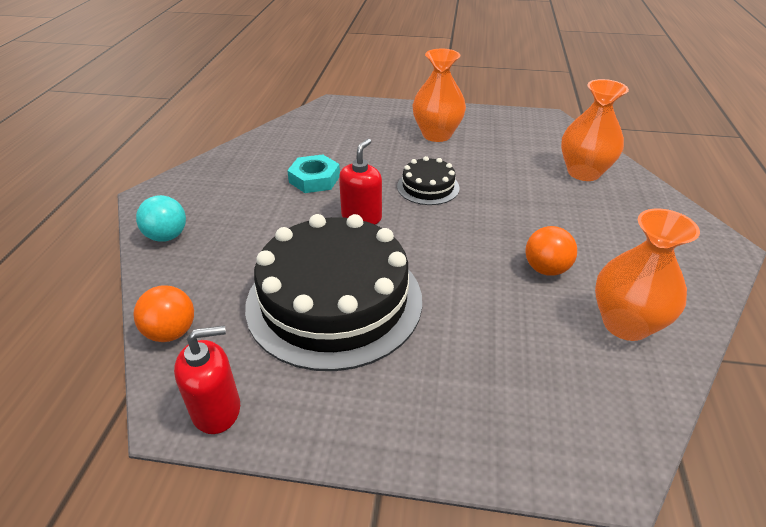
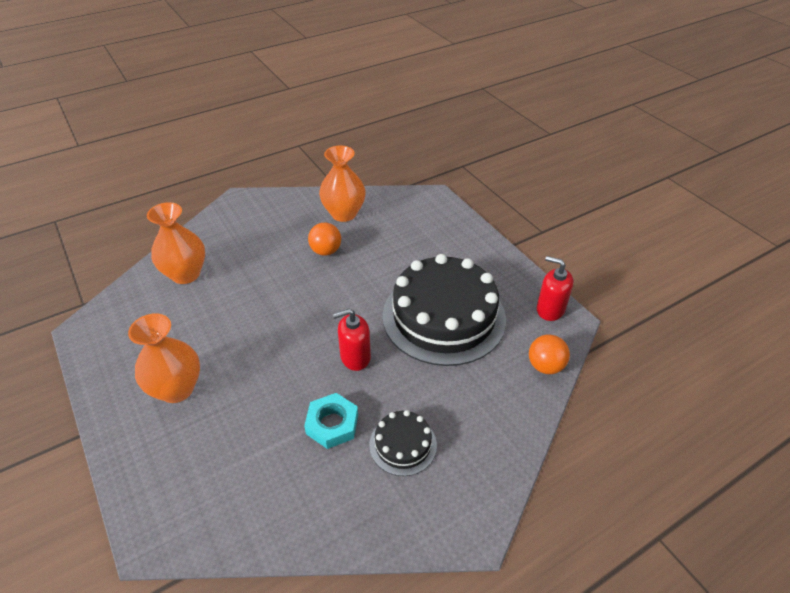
camera: 130 degrees left, 5 degrees up
(167, 236) = (495, 455): turquoise ball -> none
(428, 187) = (280, 344): black cake -> black cake (403, 445)

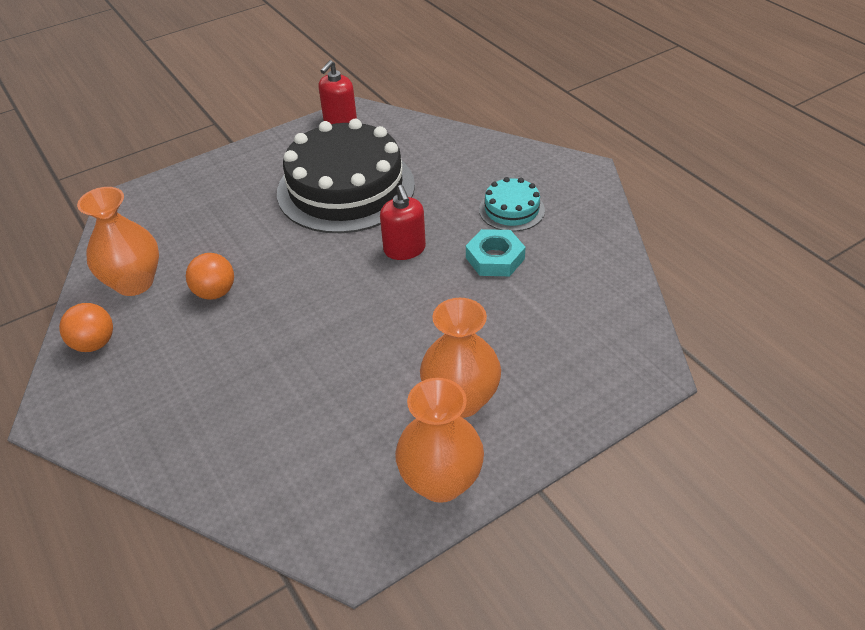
camera: 90 degrees left, 0 degrees up
(185, 274) = (238, 446): orange vase -> orange vase (441, 482)
(403, 445) = (511, 210): black cake -> turquoise cake
(545, 366) = (413, 128): orange ball -> orange ball (94, 344)

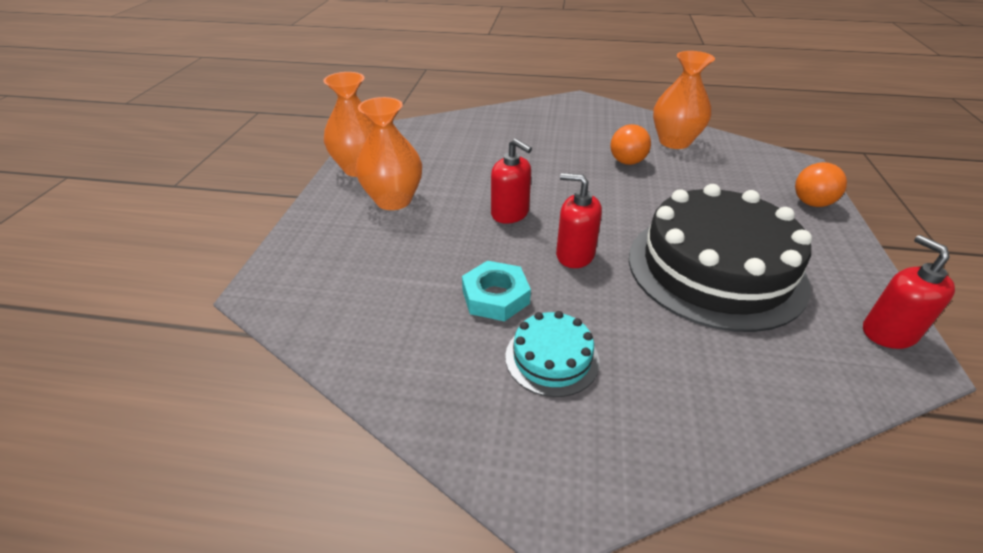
camera: 130 degrees right, 5 degrees down
(94, 344) = (625, 119): orange ball -> orange ball (811, 203)
(390, 312) = (510, 213): none -> red soap dispenser

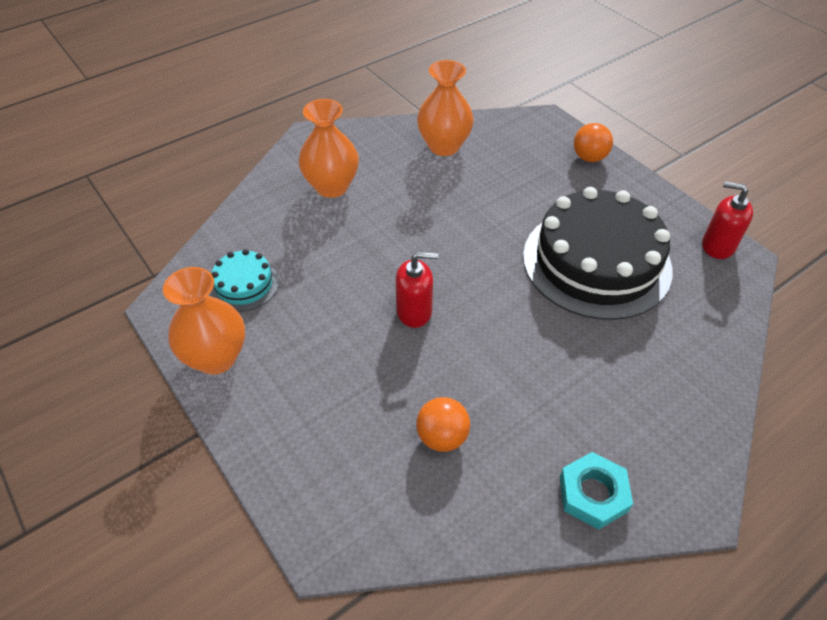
camera: 45 degrees left, 10 degrees up
(393, 200) = (301, 370): orange vase -> orange vase (331, 187)
(495, 296) = (500, 397): turquoise nut -> turquoise nut (593, 494)
(552, 358) = (589, 415): turquoise cake -> turquoise cake (244, 284)
(575, 255) = (505, 317): red soap dispenser -> none
(627, 162) = (435, 193): orange ball -> orange ball (442, 437)

